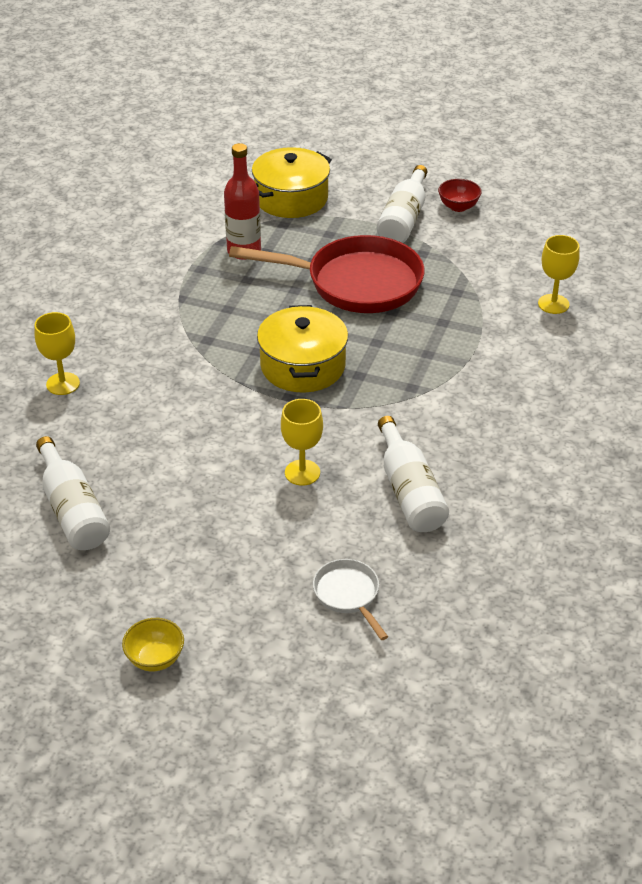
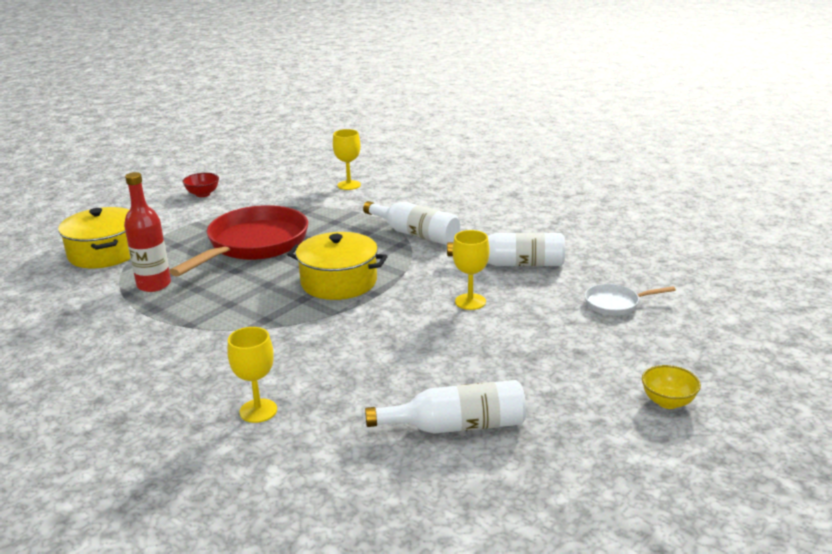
camera: 70 degrees left, 15 degrees down
(404, 219) = (193, 214): white bottle -> white bottle (415, 234)

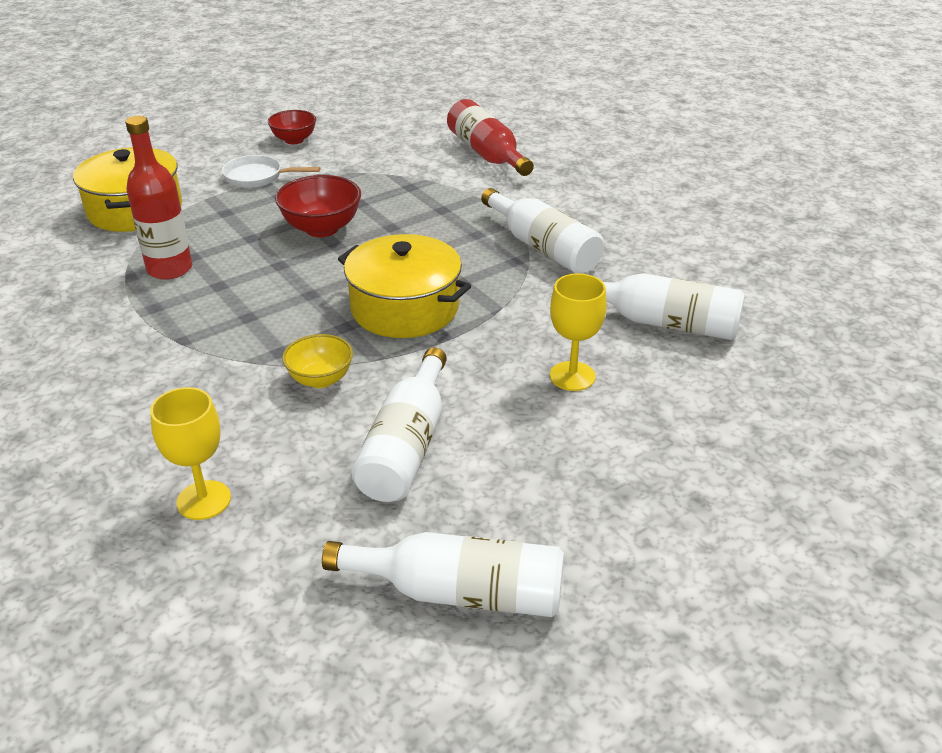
camera: 15 degrees right, 10 degrees up
(254, 245) = (322, 228): red pan -> red bowl
(349, 185) = (487, 154): yellow goblet -> red bottle
(381, 357) = (407, 446): none -> white bottle
(615, 304) = (790, 423): white pan -> white pan (257, 177)
(668, 402) = (804, 626): yellow bowl -> yellow bowl (320, 379)

